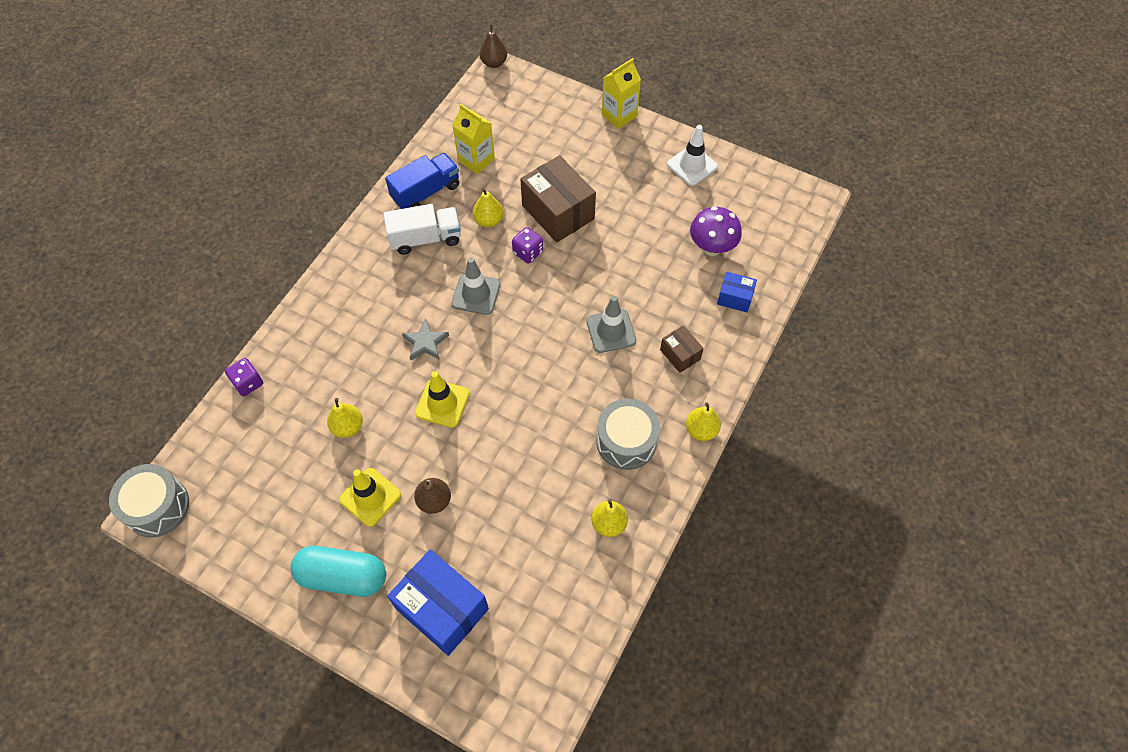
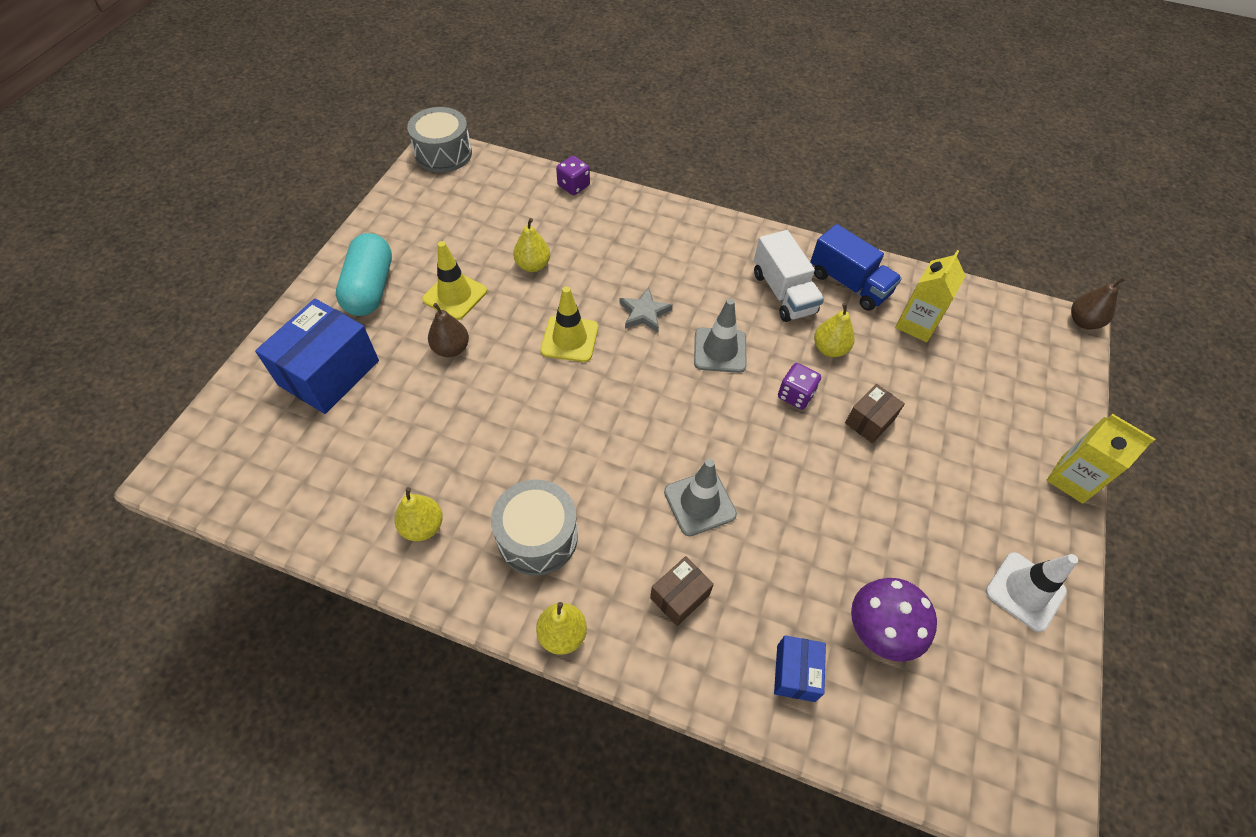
camera: 80 degrees right, 5 degrees down
(558, 212) = (869, 421): brown box -> brown box, size x0.51

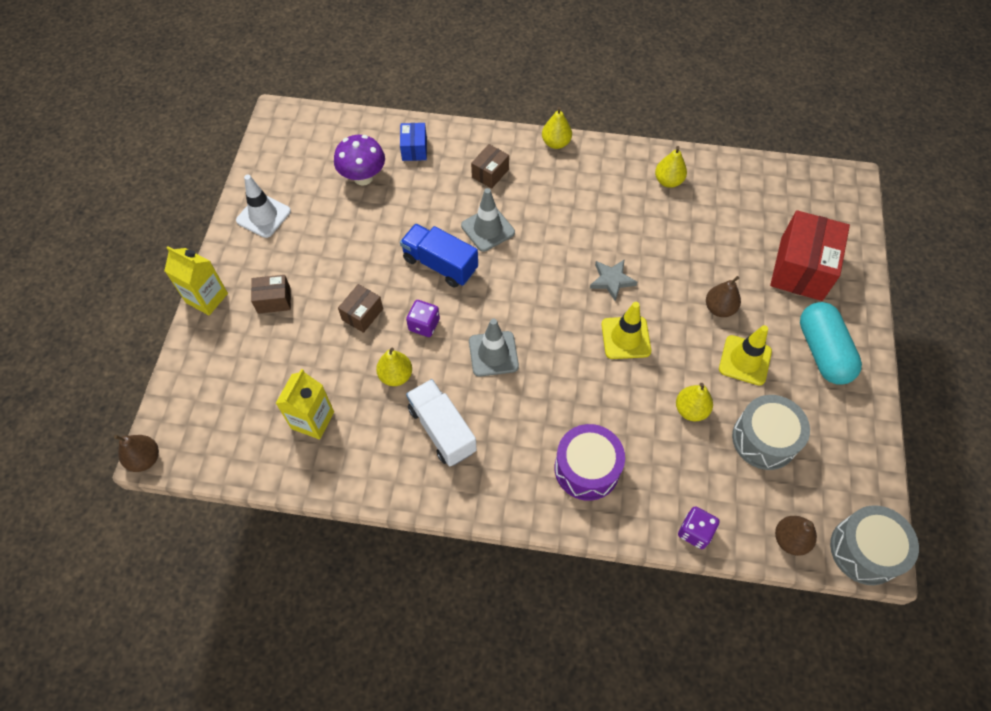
camera: 170 degrees right, 5 degrees up
(329, 373) = (801, 269): blue box -> red box
(498, 169) = (790, 539): none -> brown pear
(537, 537) = (591, 189): grey drum -> grey drum (764, 439)
(644, 313) = (569, 378): grey star -> grey star (612, 280)
(650, 240) = (587, 469): none -> purple drum
(849, 284) = (377, 456): blue truck -> blue truck (440, 264)
(983, 460) = (274, 300): none -> brown box

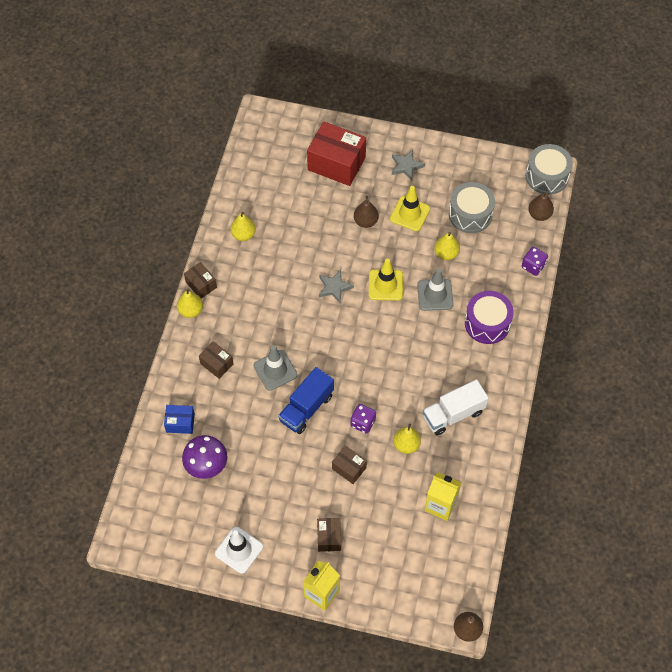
camera: 85 degrees left, 0 degrees up
(493, 354) = (392, 375): grey traffic cone -> grey traffic cone (435, 295)
(591, 148) = (201, 285): none -> brown box
(823, 351) = (406, 166): turquoise capsule -> grey star

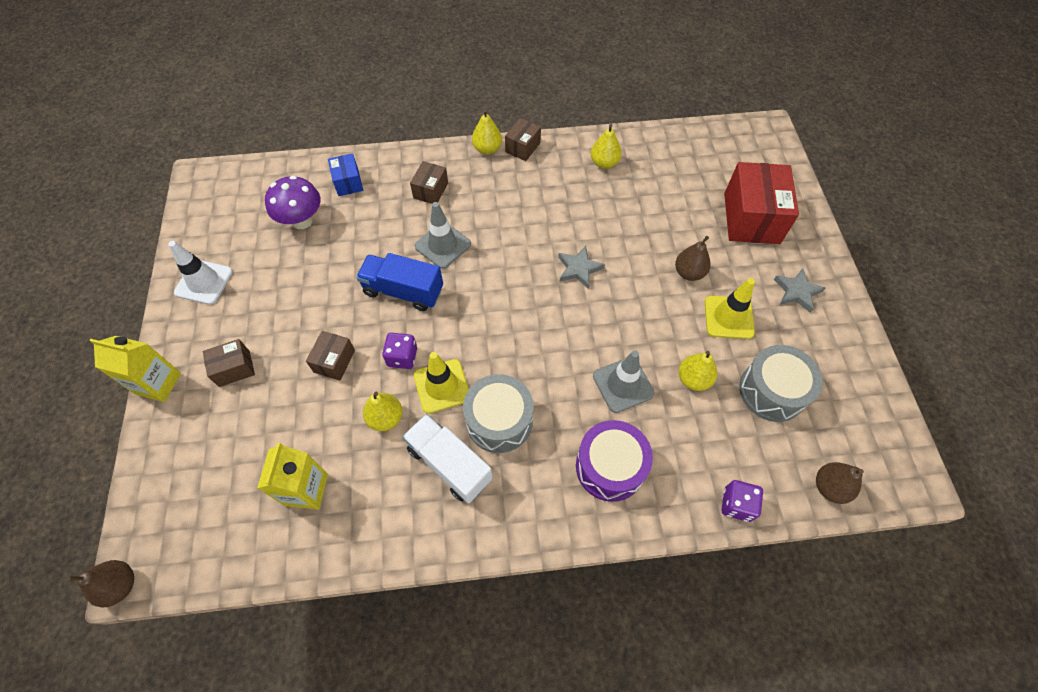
camera: 70 degrees right, 0 degrees up
(385, 285) = (609, 322): yellow traffic cone -> yellow traffic cone (442, 386)
(547, 176) = (902, 478): grey drum -> grey drum (499, 420)

